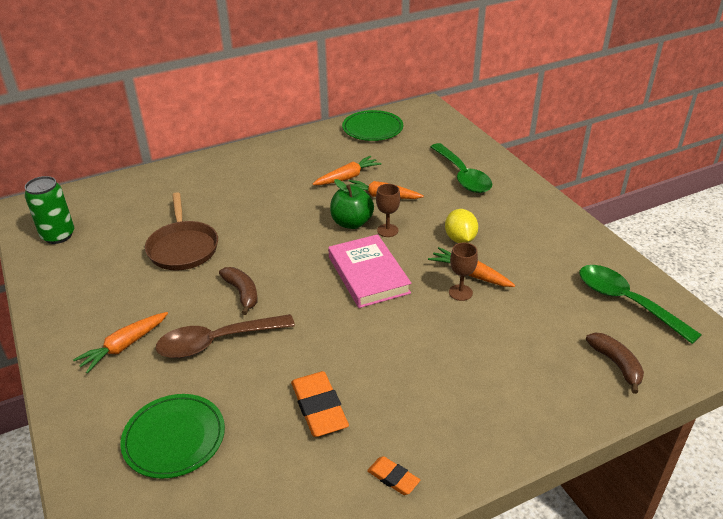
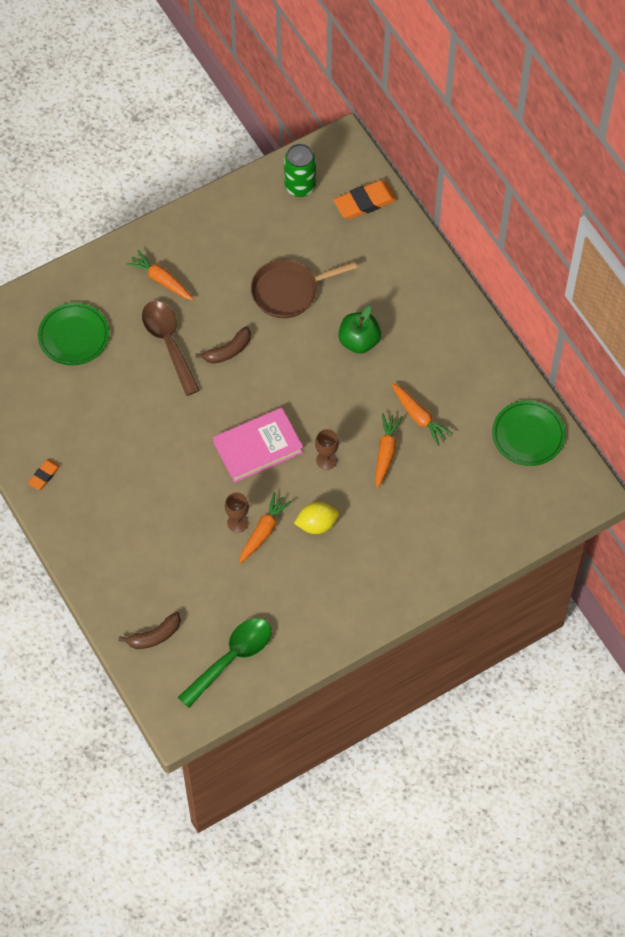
camera: 85 degrees right, 25 degrees up
(319, 407) = (104, 424): orange eraser -> orange eraser (365, 202)
(351, 223) = (337, 427): green apple -> green apple (359, 341)
(462, 176) = (432, 530): green spoon -> none

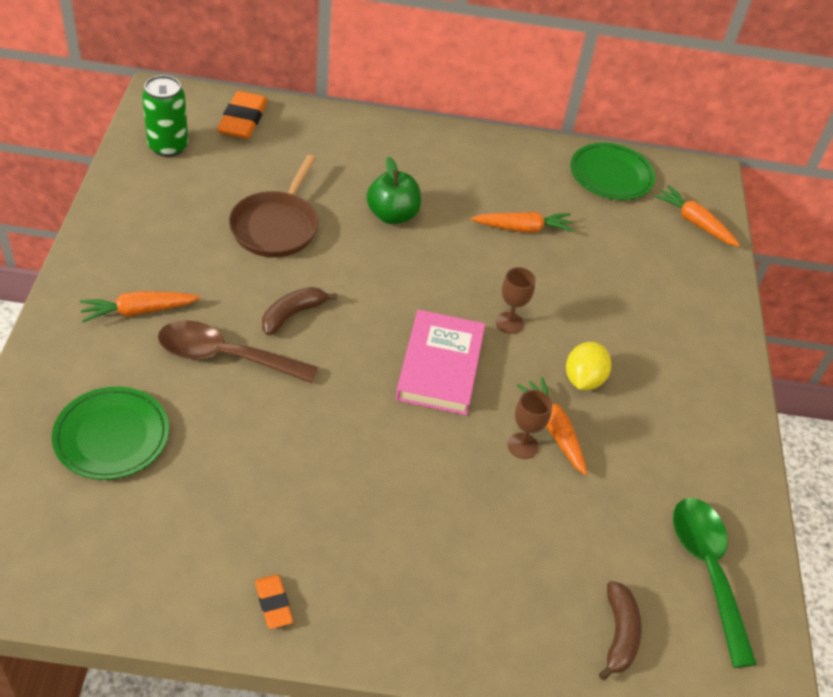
camera: 60 degrees left, 15 degrees down
(228, 351) = (292, 314): brown banana -> brown banana turned 135 degrees counterclockwise
(386, 452) = (541, 275): orange carrot -> orange carrot (694, 222)

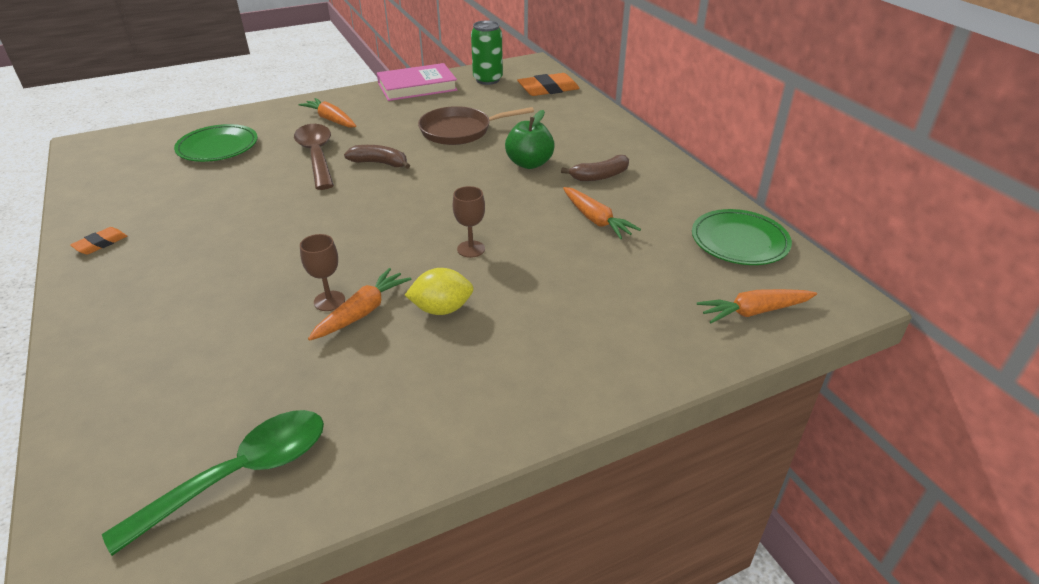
camera: 65 degrees right, 10 degrees down
(440, 366) = (386, 234): pink book -> pink book (417, 87)
(619, 635) = (127, 431): brown banana -> brown banana (599, 176)
(694, 222) = (754, 312): orange carrot -> orange carrot turned 120 degrees counterclockwise

